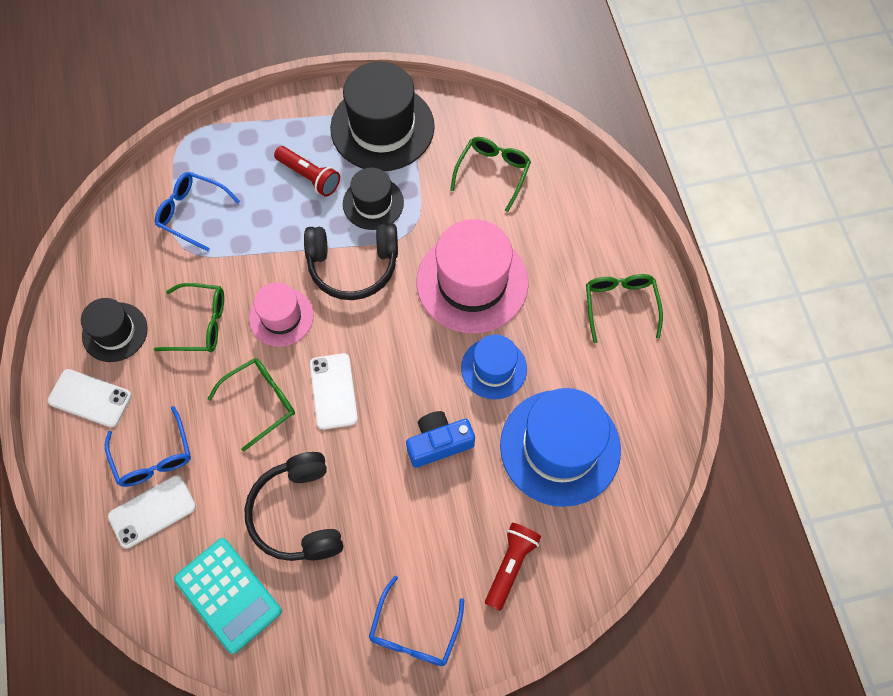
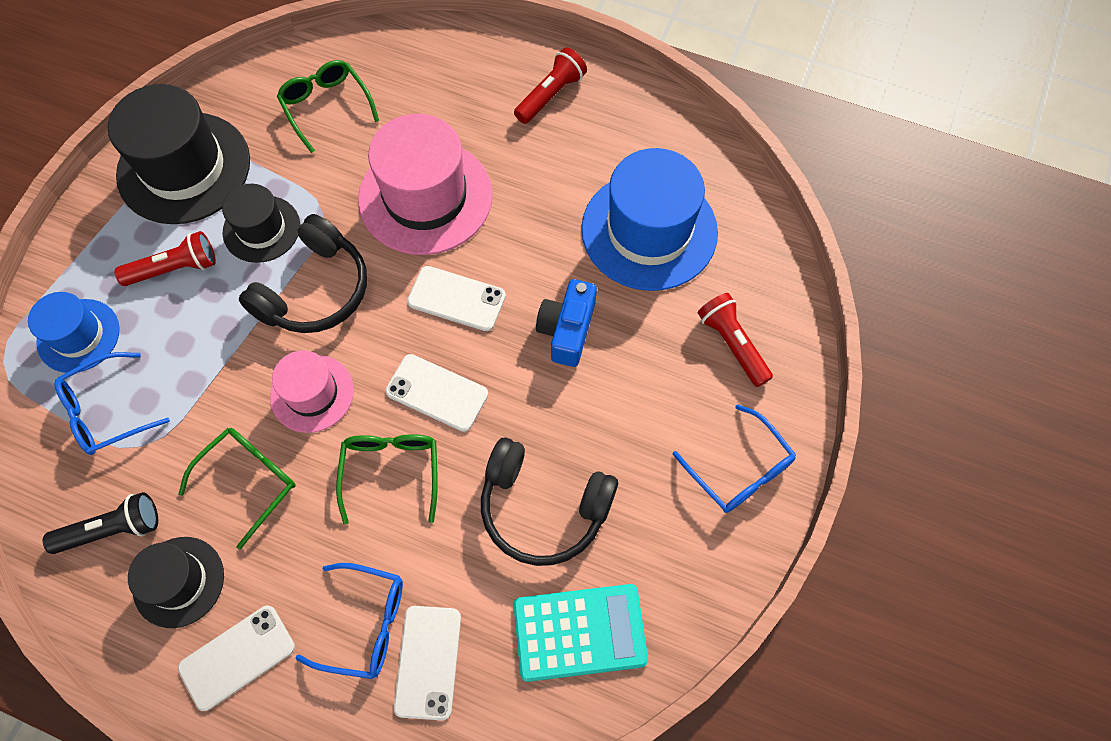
camera: 55 degrees left, 0 degrees up
(123, 273) = (112, 529): none -> black flashlight
(410, 356) = (456, 298): none -> white phone
(494, 368) = (529, 235): blue hat -> blue hat (78, 336)
(620, 305) = (551, 95): green glasses -> red flashlight

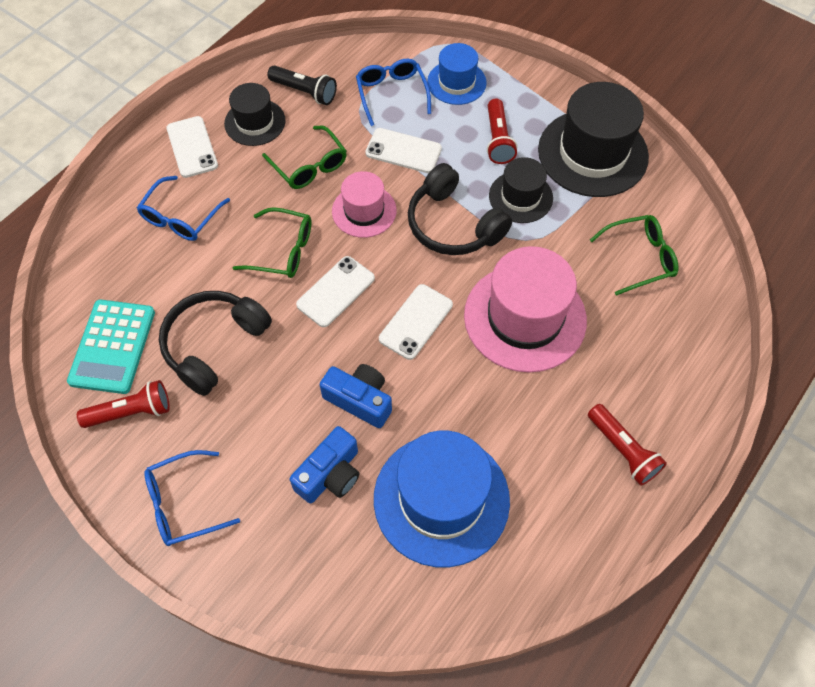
camera: 105 degrees right, 5 degrees down
(112, 529) = (304, 92): black flashlight -> black flashlight turned 60 degrees counterclockwise
(428, 662) = (138, 249): white phone -> white phone (403, 151)
(658, 335) = (330, 474): none -> blue camera
(732, 344) = (300, 538): red flashlight -> red flashlight (131, 412)

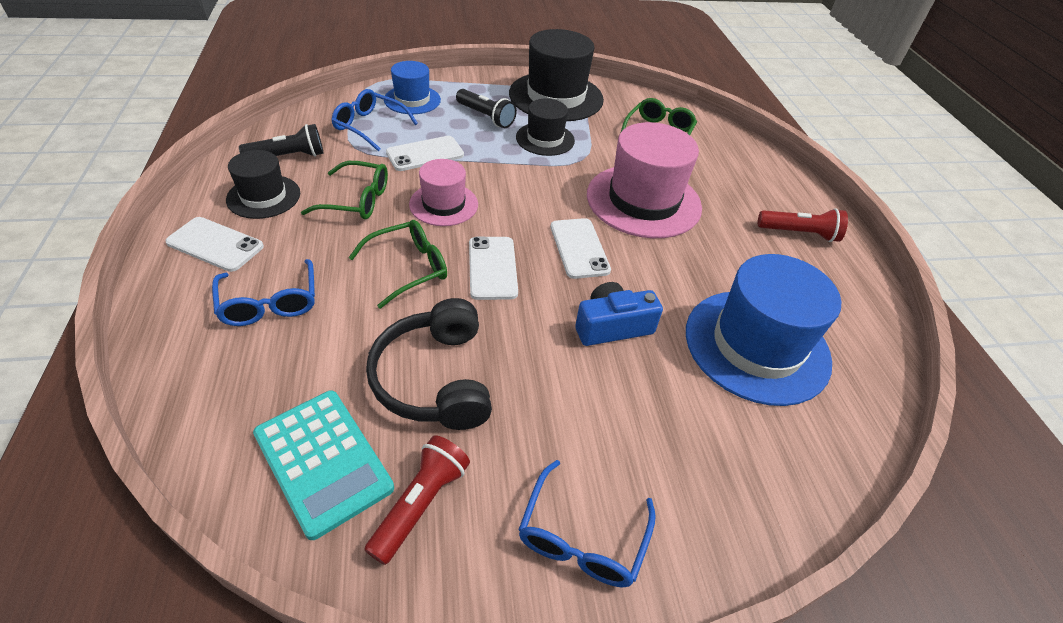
camera: 50 degrees left, 15 degrees down
(330, 474) = (665, 396): blue camera -> none
(453, 224) = (522, 177): black headphones -> none
(498, 139) = (486, 117): red flashlight -> black flashlight

